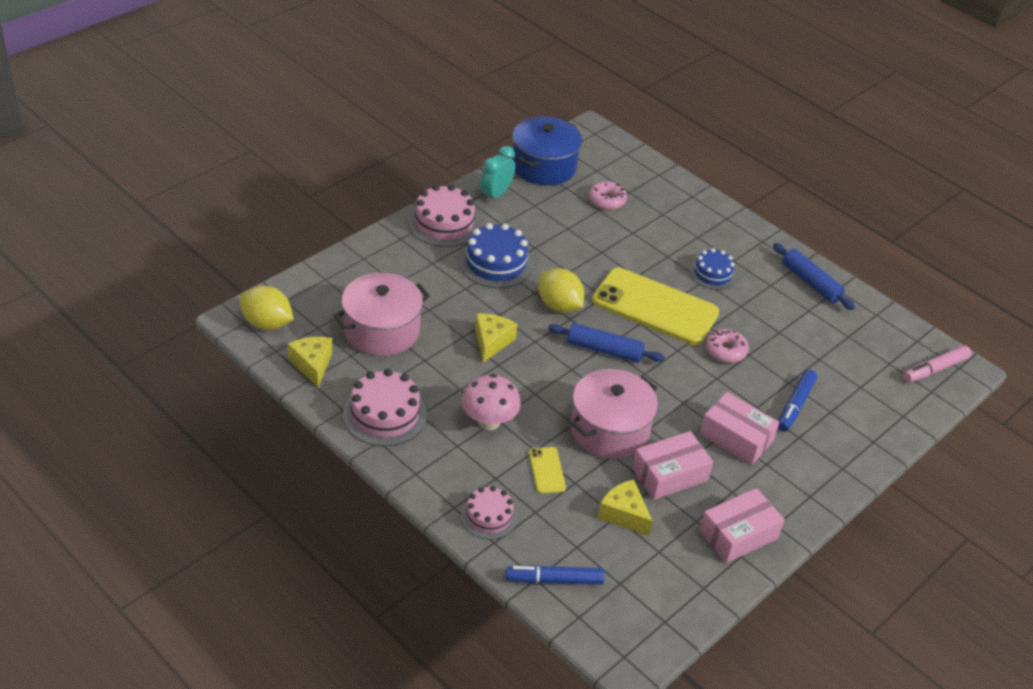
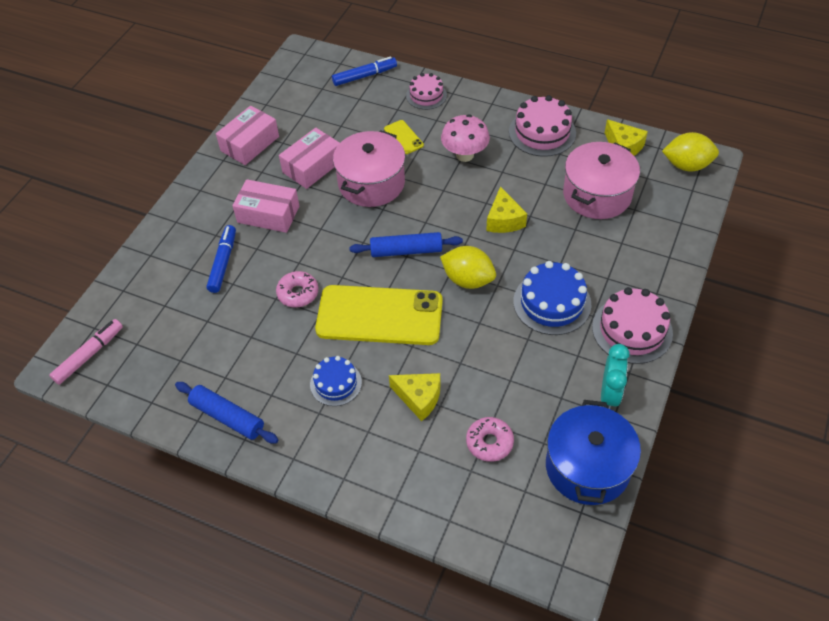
camera: 165 degrees right, 10 degrees up
(623, 514) = (336, 128): yellow cheese -> yellow cheese (419, 398)

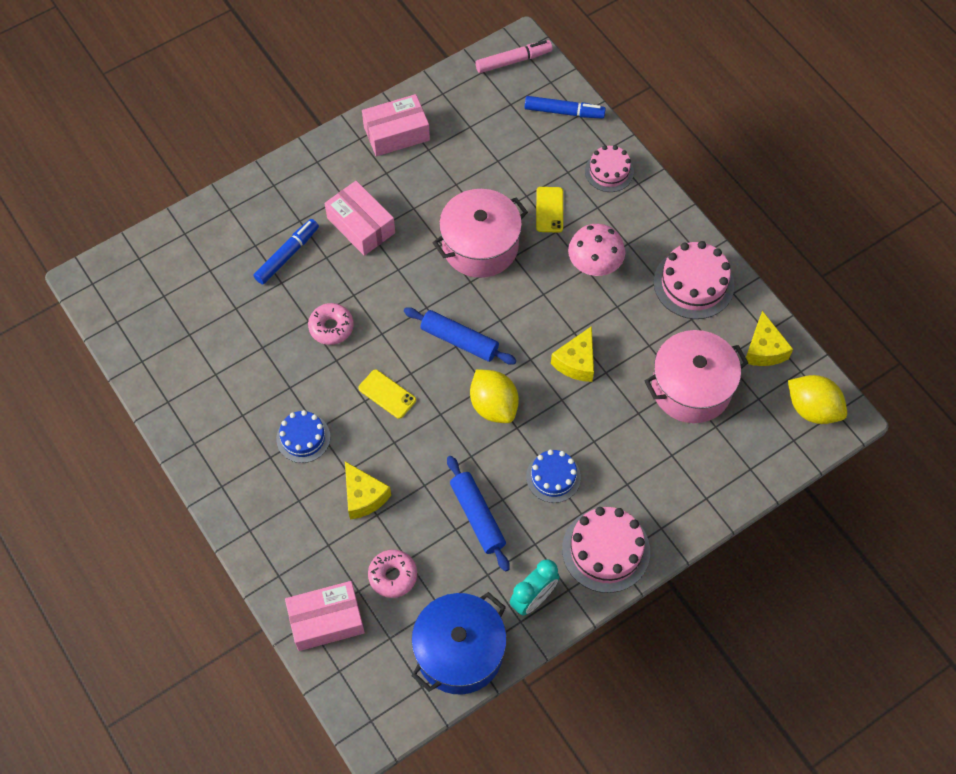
camera: 30 degrees right, 10 degrees up
(89, 355) = (119, 283): pink marker -> pink marker (513, 61)
(227, 417) = (193, 414): blue rolling pin -> blue rolling pin (477, 516)
(312, 166) = (437, 194): pink box -> pink box (326, 620)
(379, 316) = (387, 394): yellow phone -> yellow phone, size x0.42
(552, 303) = (553, 477): blue cake -> blue cake, size x0.64

